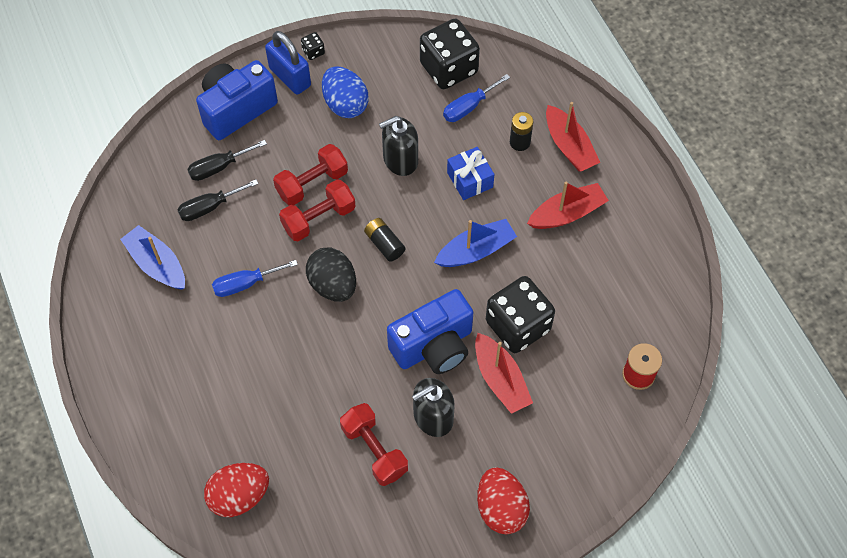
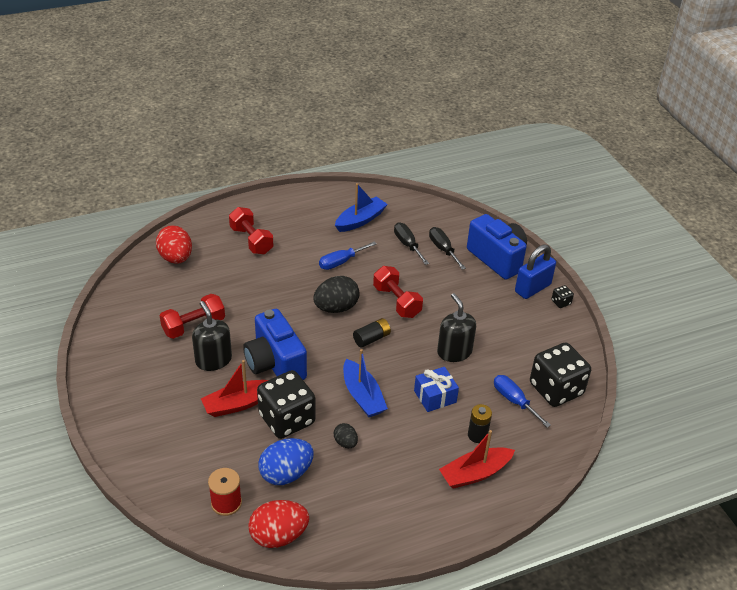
camera: 90 degrees right, 20 degrees down
(245, 284) = (341, 262): blue screwdriver -> blue screwdriver turned 105 degrees counterclockwise
(312, 183) = (429, 298): red dumbbell -> red dumbbell (251, 240)
(345, 104) = (508, 320): blue egg -> blue egg (286, 474)
(501, 508) = (127, 396): red egg -> red egg (278, 536)
(544, 265) = (345, 443): none -> black egg
(567, 213) = (399, 465): red boat -> none

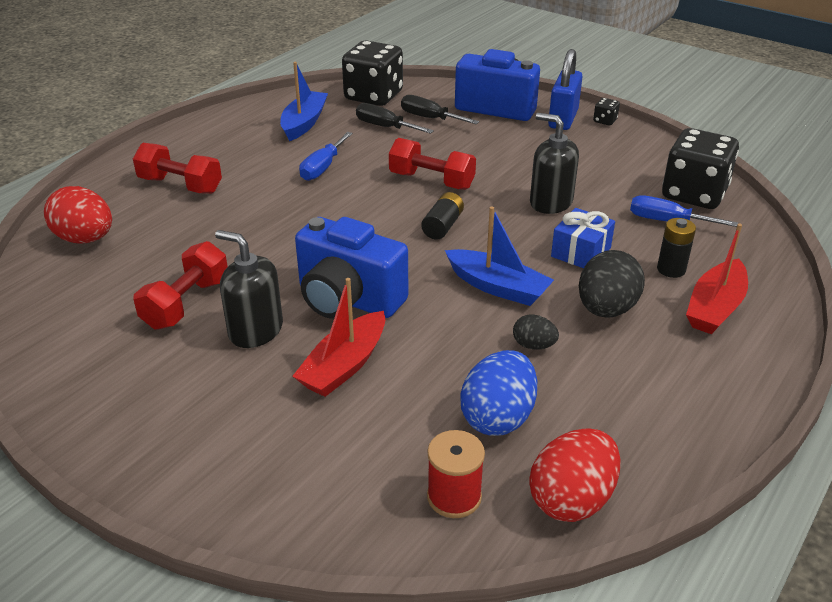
camera: 30 degrees left, 5 degrees down
(287, 419) = (430, 354): black dice -> black dice (373, 96)
(336, 308) = (365, 212): black egg -> black egg (606, 309)

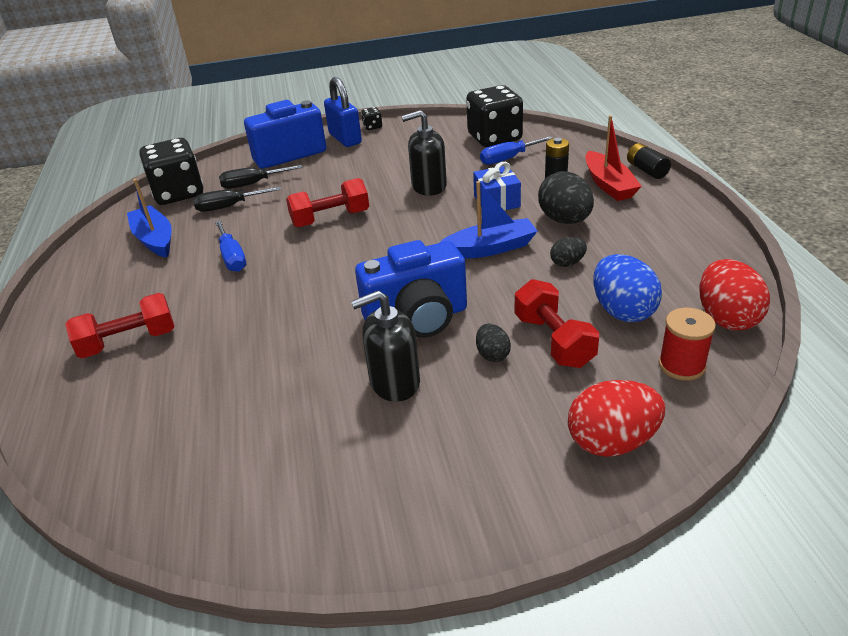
camera: 45 degrees left, 0 degrees up
(85, 239) = (115, 436): red egg -> red egg (612, 442)
(186, 303) = (307, 407): red dumbbell -> red dumbbell (554, 341)
(344, 366) = (492, 355): red boat -> black egg
(442, 226) = (391, 239): black battery -> black battery (646, 170)

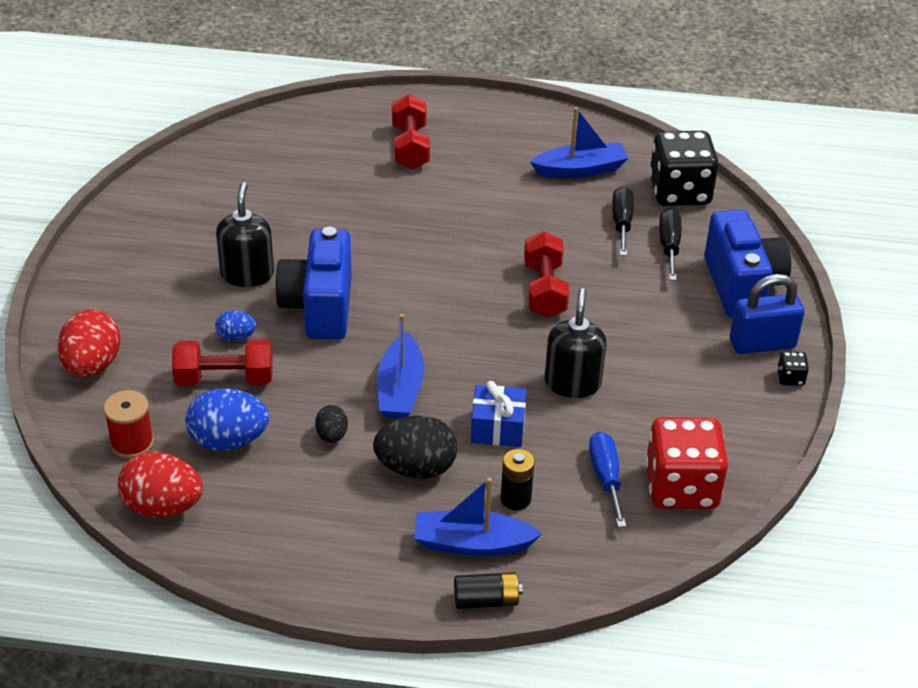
camera: 105 degrees right, 5 degrees up
(232, 257) = (508, 214): blue screwdriver -> none
(492, 355) = (236, 337): black egg -> blue egg
(494, 138) = (681, 487): black dice -> red dice
(609, 185) = (472, 543): red boat -> blue boat

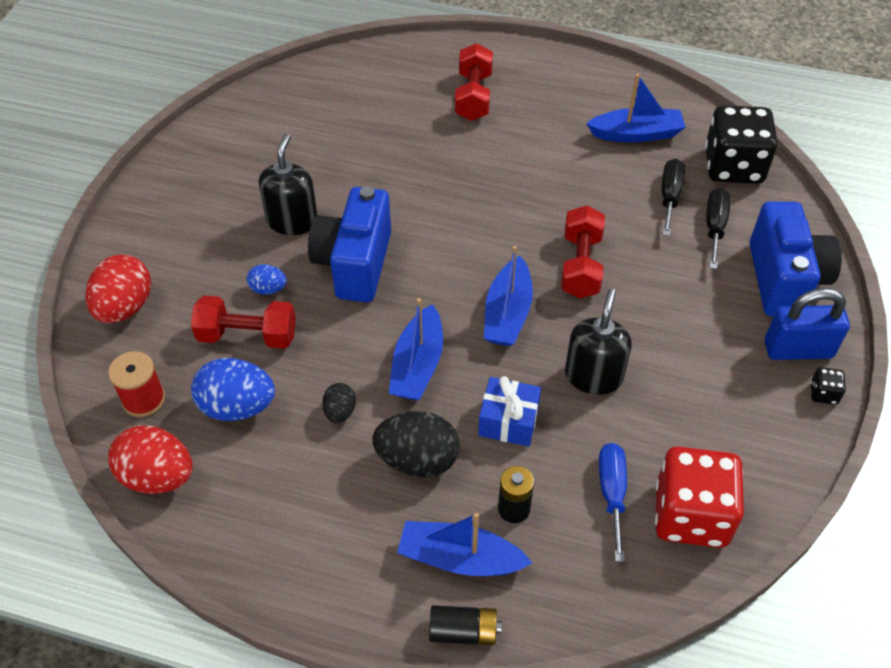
camera: 10 degrees right, 10 degrees up
(480, 337) = (507, 313): none -> blue boat

